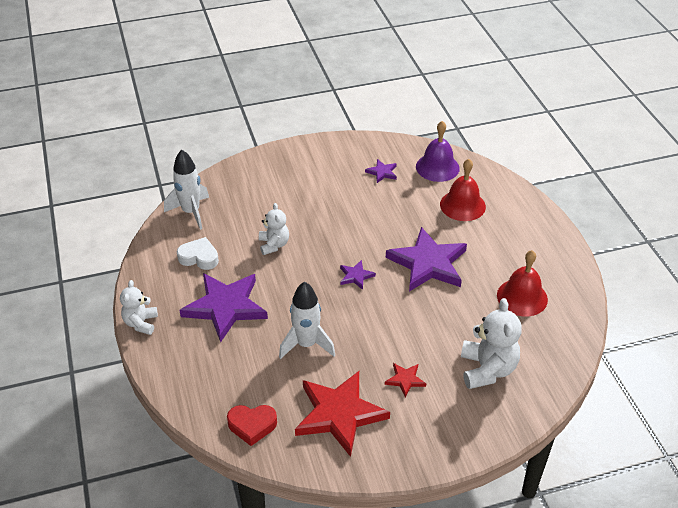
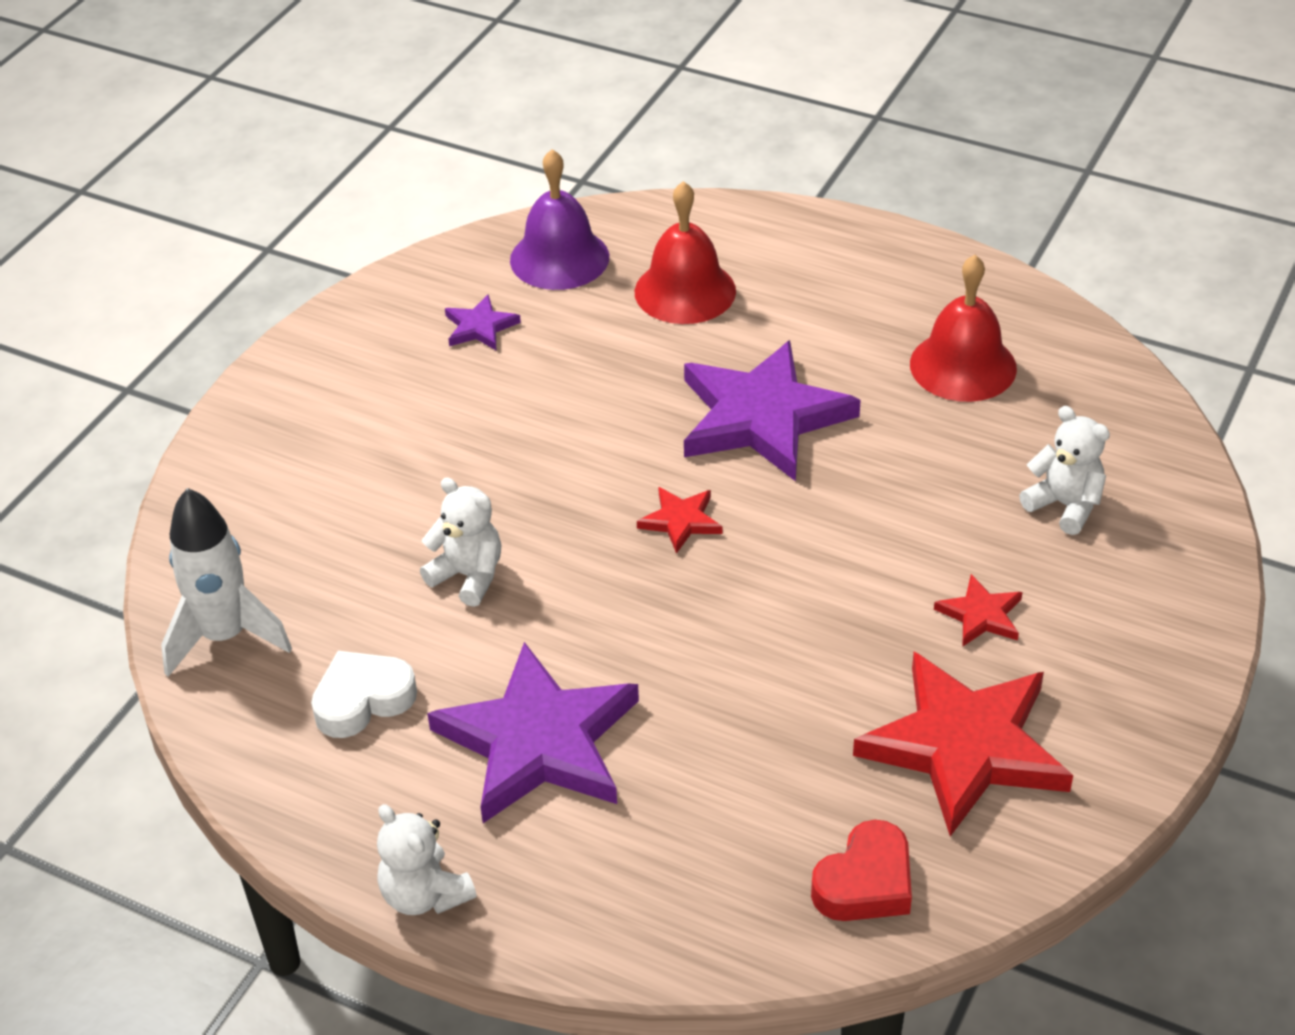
camera: 45 degrees left, 0 degrees up
(306, 344) = (761, 687): white rocket -> none
(356, 276) = (681, 521): purple star -> red star
(487, 369) = (1065, 505): white teddy bear -> white teddy bear, size x0.62

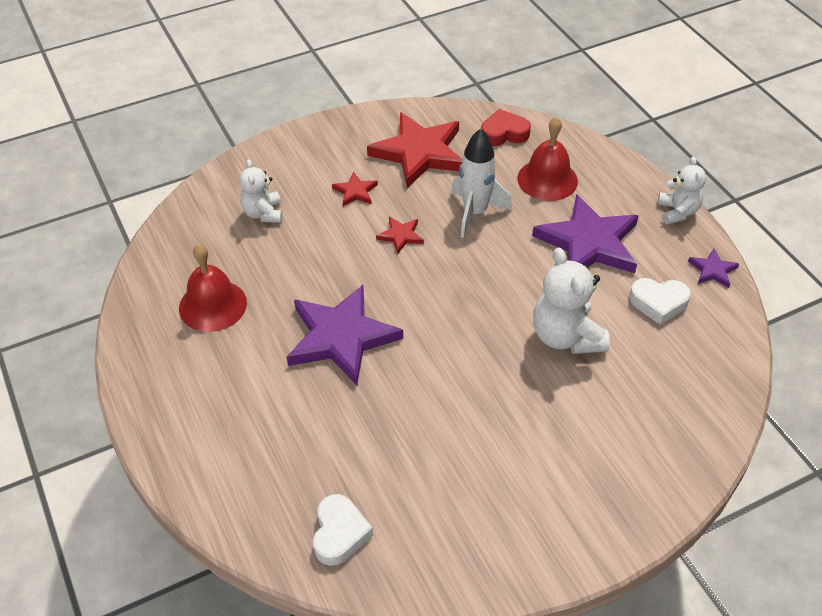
camera: 145 degrees left, 5 degrees up
(225, 637) = (713, 374): white rocket -> white rocket (475, 212)
(468, 576) = (566, 336): white teddy bear -> white teddy bear, size x1.61
(480, 327) = (437, 504): purple star -> purple star (712, 270)
(559, 258) = (339, 533): purple bell -> white heart
(681, 521) = (438, 305): red star -> red star (400, 236)
(685, 291) = (293, 451): red bell -> red bell (547, 179)

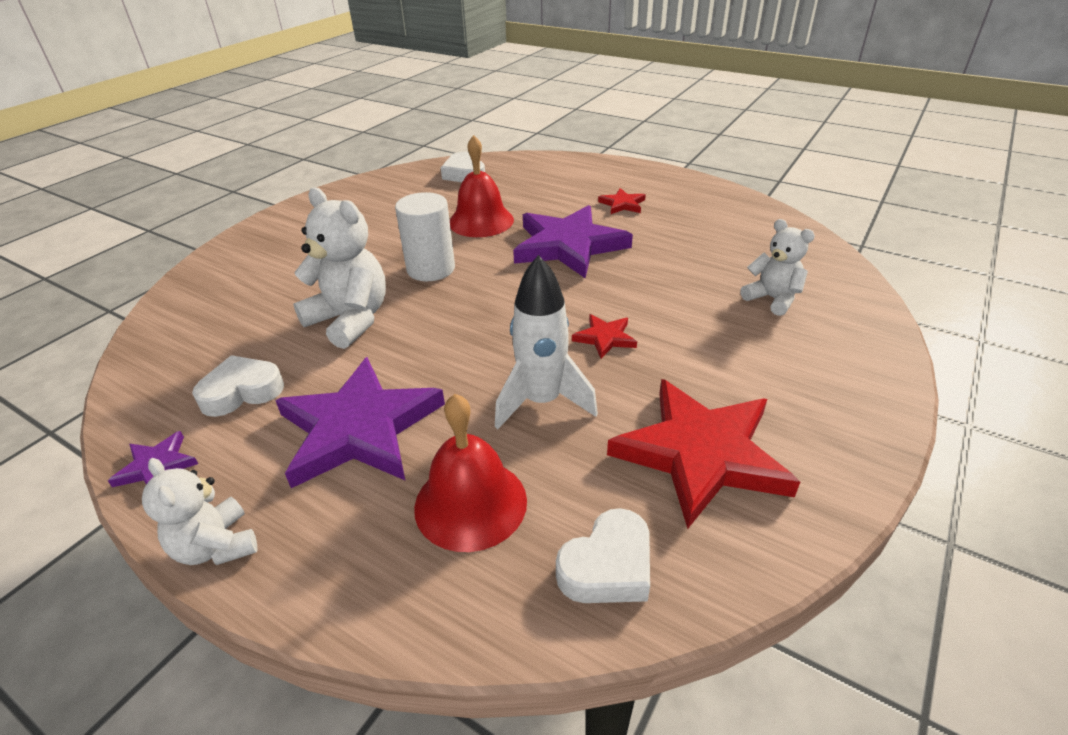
camera: 150 degrees right, 10 degrees down
(212, 305) = (700, 226): red bell -> red bell (481, 221)
(355, 191) = (713, 361): red star -> red star (622, 204)
(475, 367) = (431, 269): none -> white cylinder
(504, 133) = (608, 566): red heart -> white heart

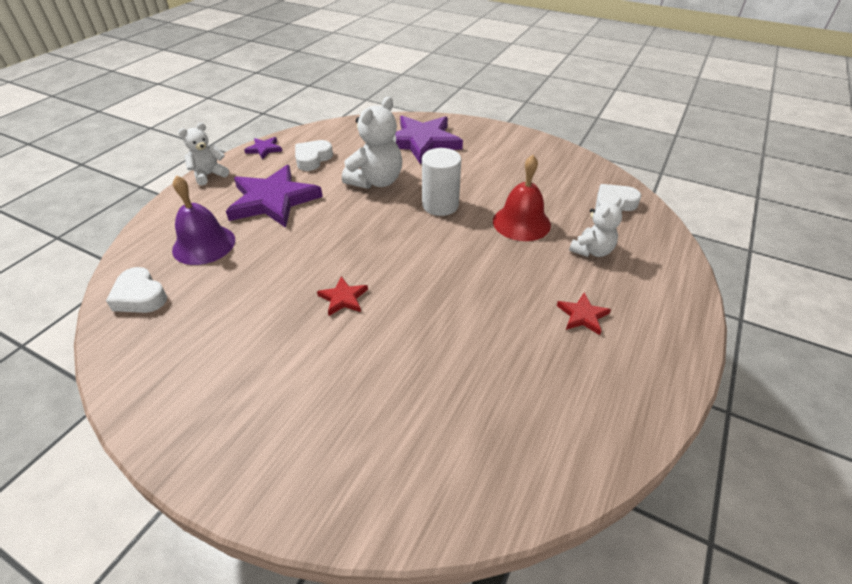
camera: 85 degrees right, 5 degrees up
(242, 392) = (313, 159): white heart -> white heart turned 120 degrees counterclockwise
(470, 503) = (204, 244): red bell -> purple bell
(542, 401) = (278, 267): white rocket -> none
(568, 246) = (485, 276): purple star -> purple star (422, 142)
(701, 453) = (206, 344): red star -> none
(772, 299) = (395, 424): white teddy bear -> white teddy bear (592, 251)

